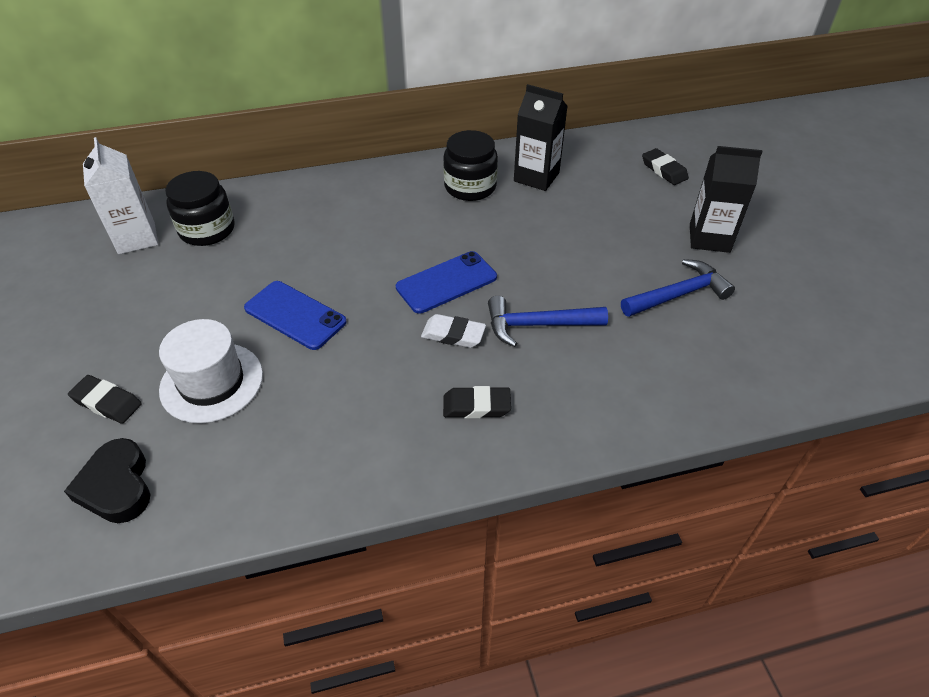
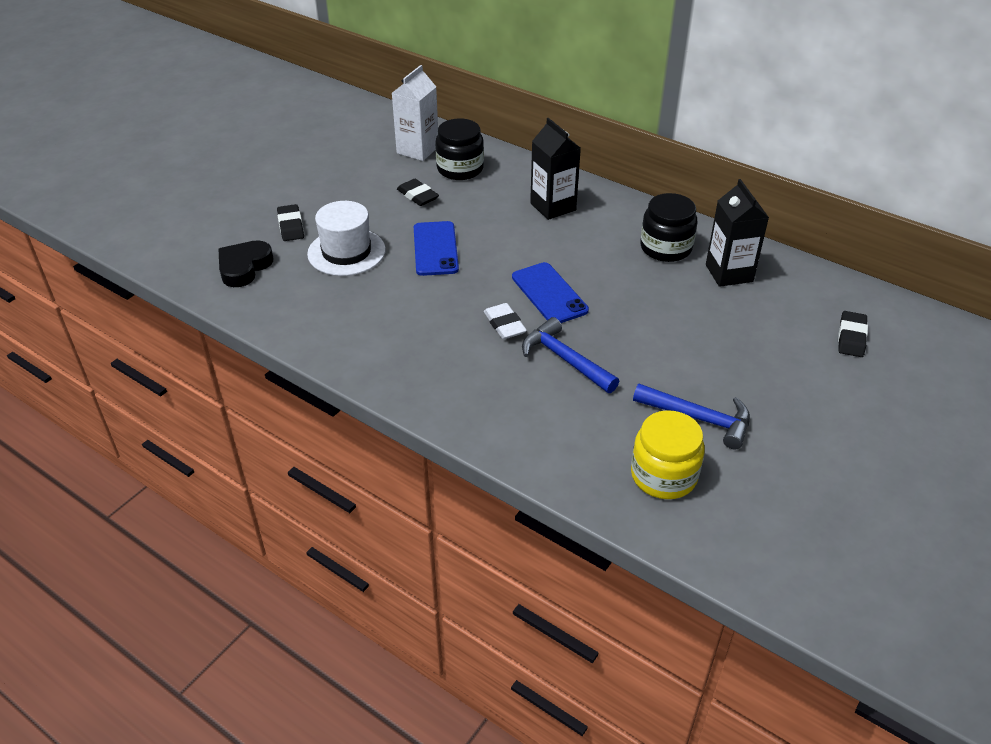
camera: 50 degrees right, 5 degrees down
(446, 282) = (549, 293): blue phone -> blue phone turned 45 degrees clockwise
(476, 406) = (455, 370): black eraser -> black eraser (417, 196)
(709, 238) = (797, 406): black carton -> black carton (553, 207)
(724, 354) = (663, 475): none -> yellow jar

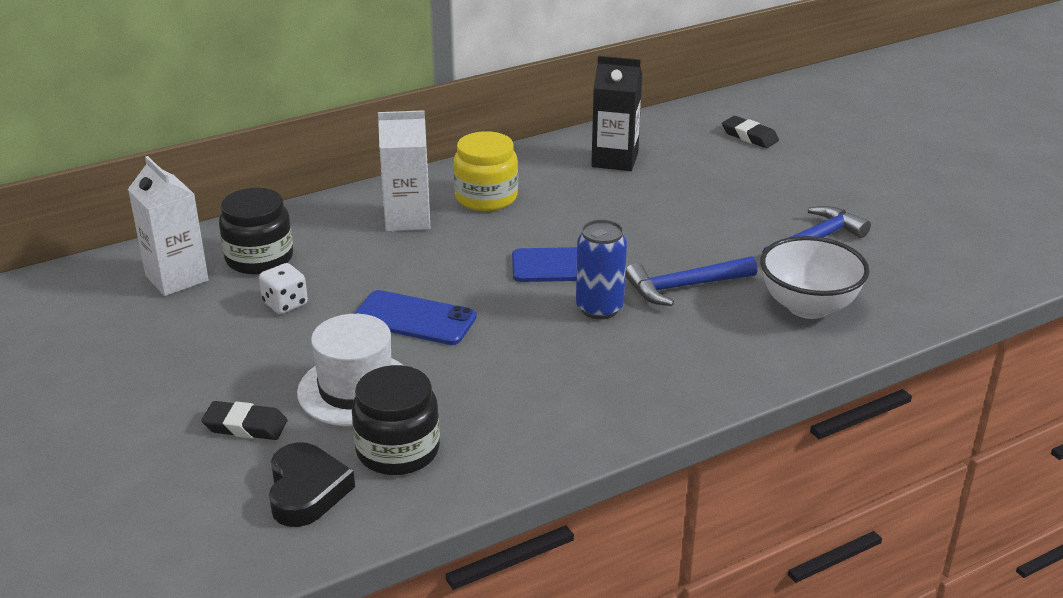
camera: 65 degrees left, 10 degrees down
(244, 267) = (306, 491): black heart -> black heart turned 150 degrees counterclockwise
(417, 196) = (285, 304): black eraser -> white dice
(504, 324) = (599, 308): white eraser -> blue can
(553, 207) = (407, 219): black carton -> white carton
(587, 435) = (808, 307): none -> white bowl
(663, 475) = (882, 281): yellow jar -> yellow jar (486, 197)
(666, 248) = (545, 178): black jar -> black jar (398, 450)

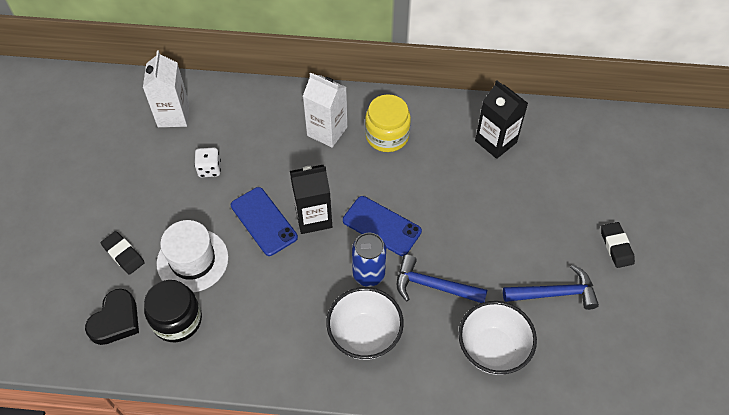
camera: 35 degrees right, 25 degrees up
(259, 258) = (224, 122): black jar -> none
(475, 291) = (313, 217): none -> black carton
(657, 357) = (365, 336): none -> white bowl
(749, 136) = (608, 165): black eraser -> black eraser (616, 246)

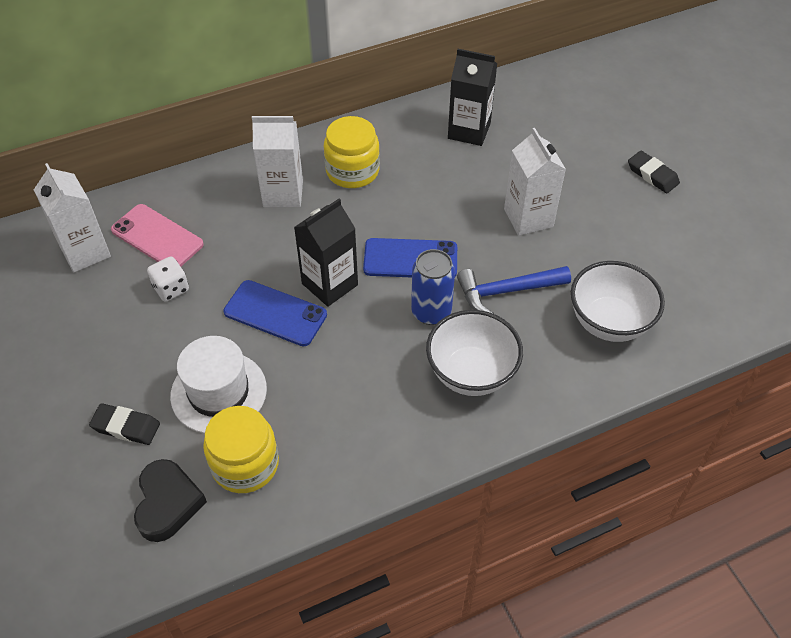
camera: 30 degrees left, 5 degrees down
(177, 320) = (245, 464): black jar -> yellow jar
(224, 126) = (157, 237): none -> pink phone
(491, 235) = (528, 218): none -> white carton
(554, 293) = (628, 242): blue hammer -> none

